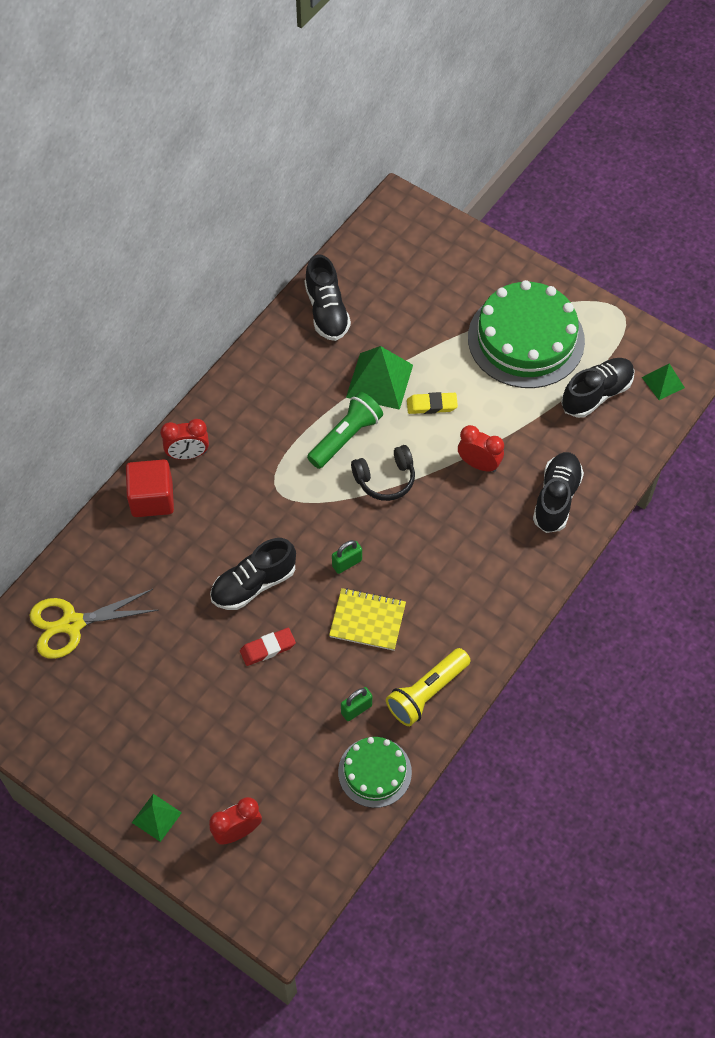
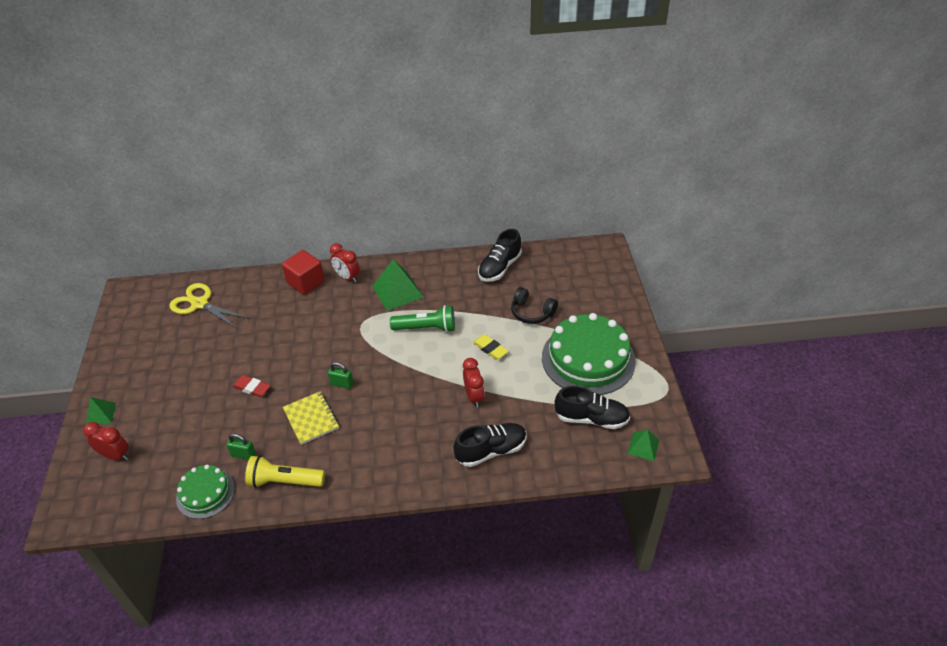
camera: 50 degrees right, 15 degrees down
(254, 584) = (289, 355): black shoe -> none
(379, 381) = (480, 317): green pyramid -> green pyramid (397, 291)
(385, 479) = (417, 362): black headphones -> black headphones (532, 312)

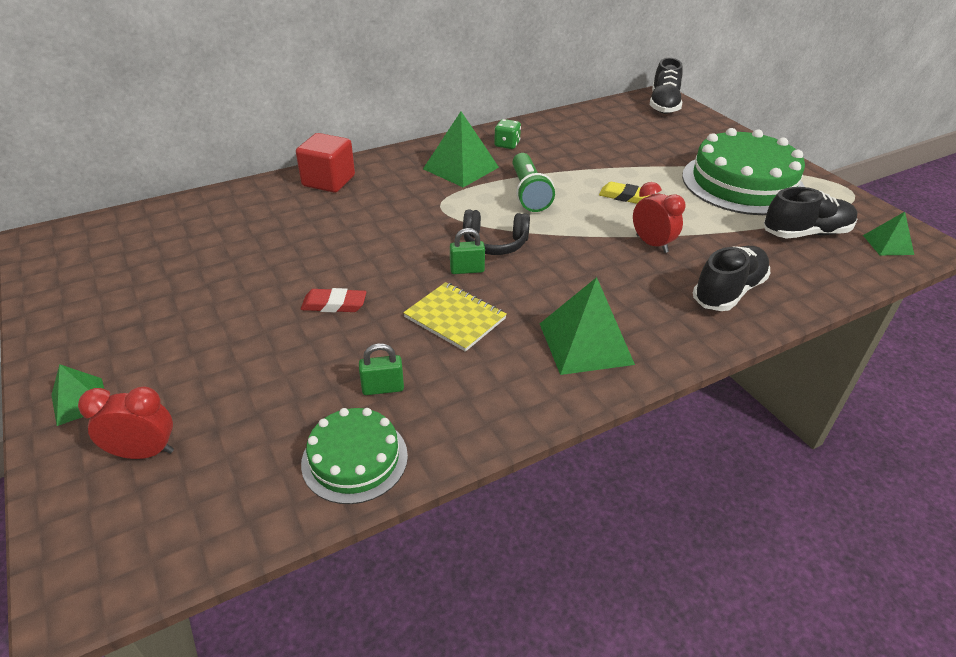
camera: 25 degrees left, 5 degrees down
(199, 304) = (180, 230): yellow scissors -> none
(284, 481) = (477, 404): yellow flashlight -> none
(347, 277) = (382, 167): red clock -> none
(371, 461) = (585, 343): none -> green pyramid
(426, 328) = (529, 193): green flashlight -> green flashlight turned 105 degrees clockwise
(445, 275) = (507, 144): none -> green dice
(499, 267) = (564, 128): black shoe -> black shoe (663, 105)
(532, 312) = (639, 157): black headphones -> black headphones (495, 243)

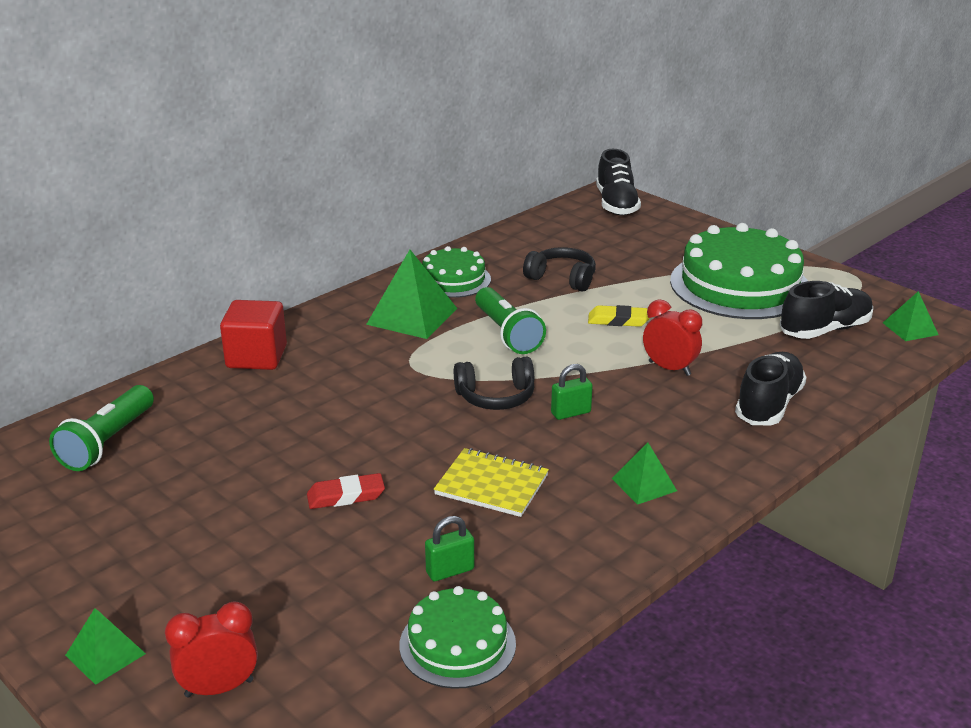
camera: 15 degrees left, 10 degrees down
(186, 228) = (108, 442): none -> green flashlight
(467, 270) = (479, 431): green padlock -> green padlock (571, 413)
(507, 144) = (453, 279): green dice -> green cake
(585, 343) = (644, 484): green pyramid -> green pyramid, size x0.56
(593, 156) = (562, 278): none -> black headphones

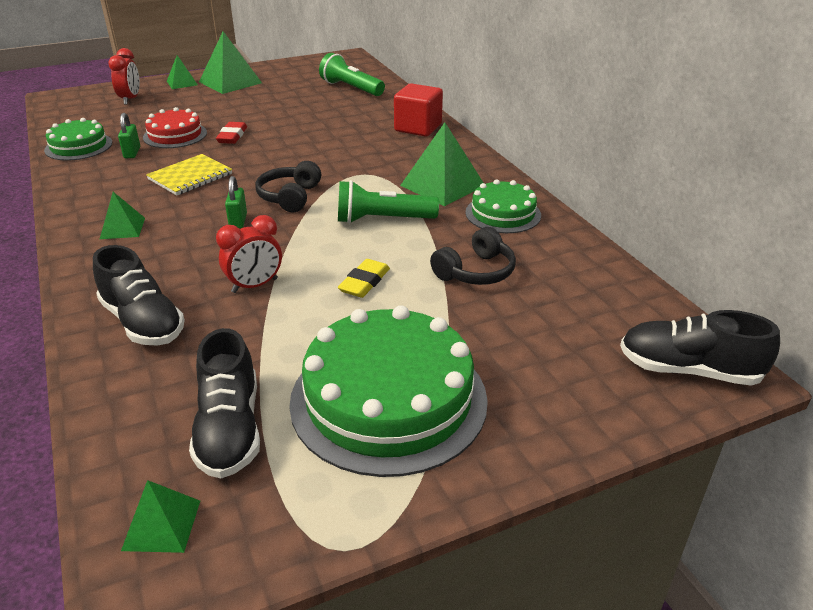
camera: 110 degrees right, 5 degrees up
(92, 587) = (230, 82): none -> green pyramid
(365, 554) = (175, 135): none -> red cake

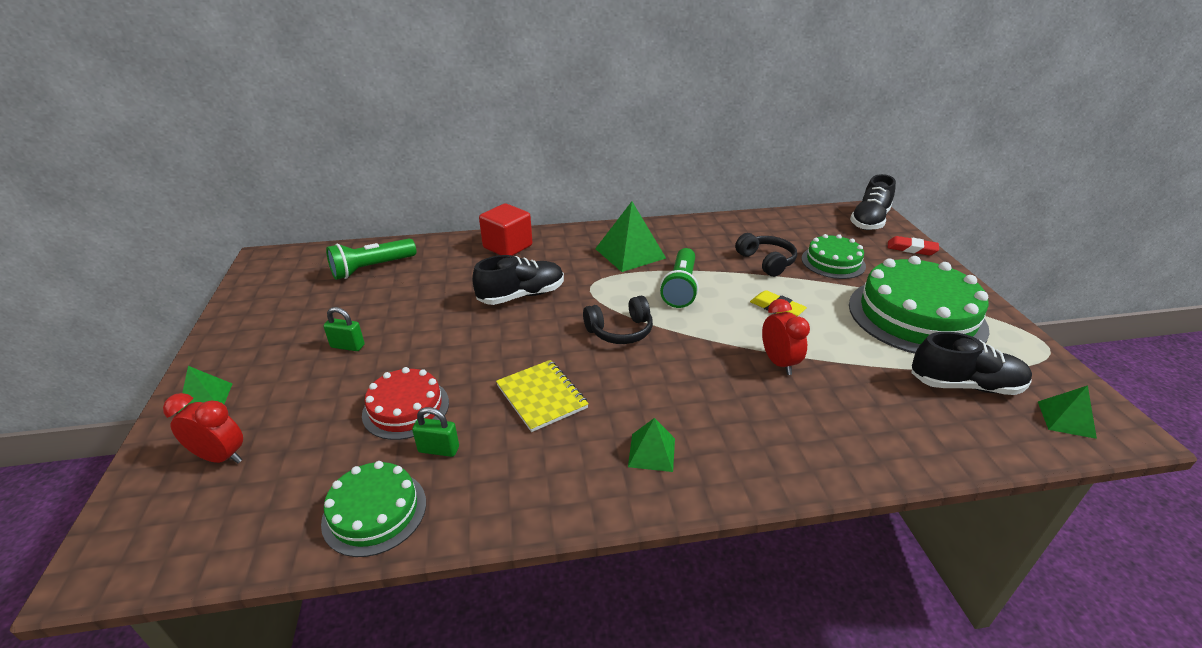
camera: 75 degrees left, 0 degrees up
(143, 322) = (837, 432): black shoe -> black shoe (521, 295)
(230, 82) = (254, 353): green pyramid -> none
(232, 136) = (445, 360): red eraser -> red eraser (911, 249)
(238, 221) = (660, 366): green padlock -> green padlock (347, 346)
(290, 197) = (620, 331): black headphones -> black headphones turned 45 degrees counterclockwise
(503, 214) = (686, 238): green cake -> green cake (833, 262)

